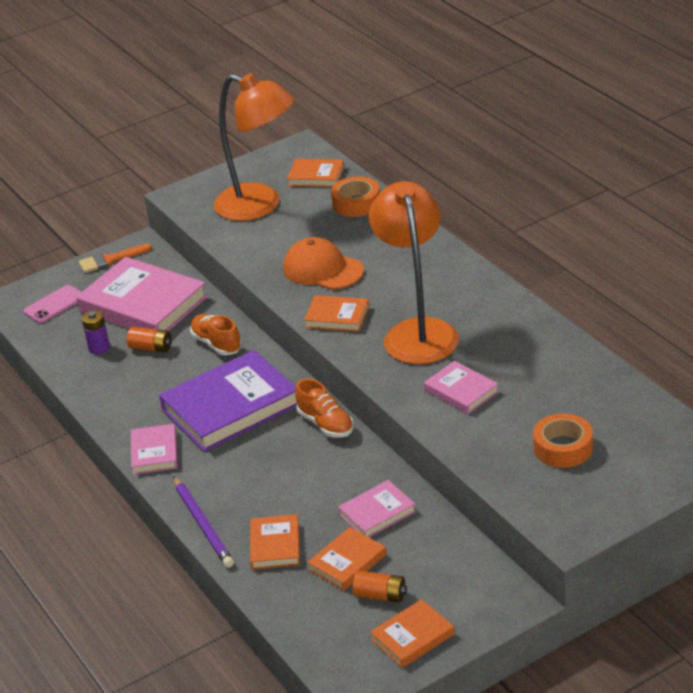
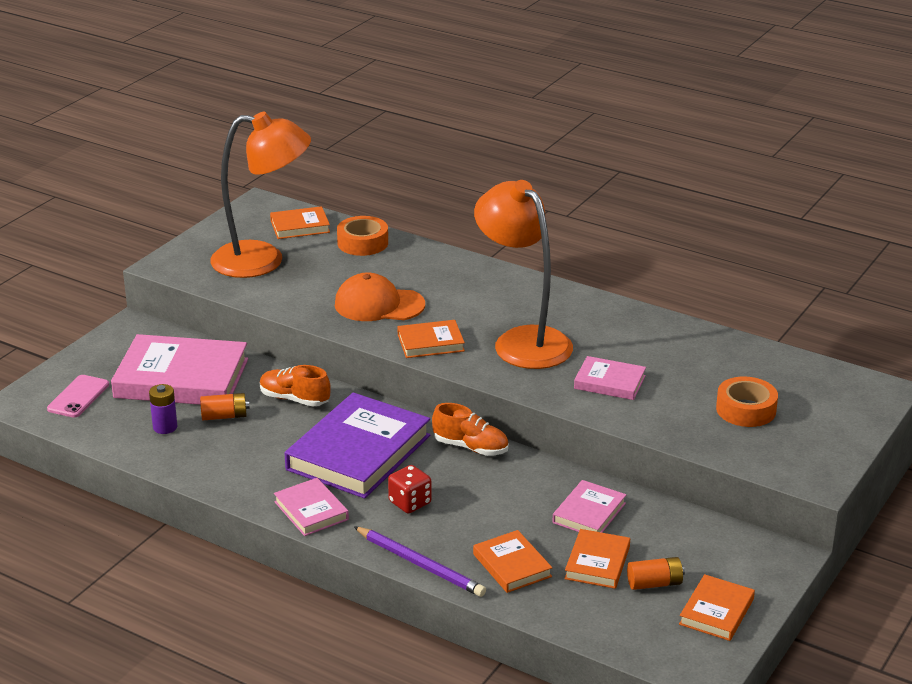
camera: 30 degrees left, 5 degrees down
(110, 260) = (108, 344): orange brush -> none
(237, 465) = (410, 503): none -> red dice

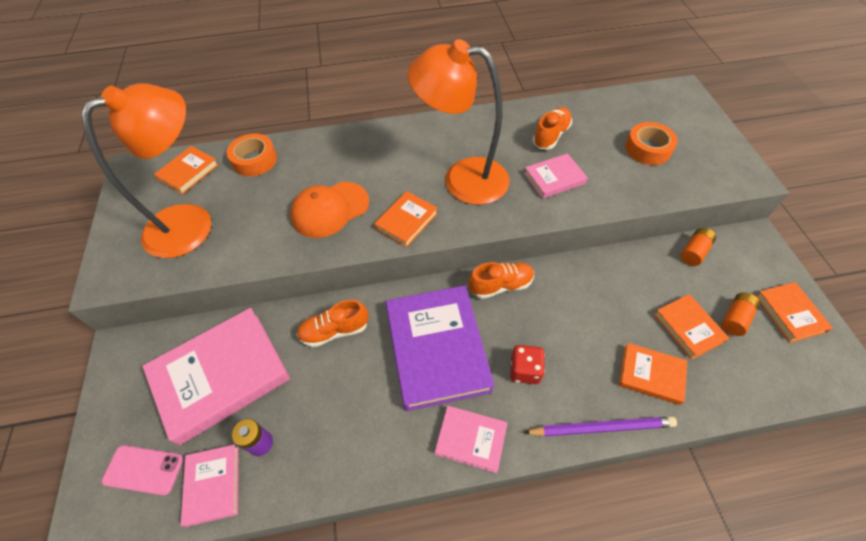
camera: 40 degrees left, 25 degrees up
(78, 397) = (144, 470): pink phone -> pink phone turned 60 degrees counterclockwise
(224, 416) = (299, 390): orange battery -> orange battery (694, 252)
(589, 513) = (631, 288): pink book -> pink book (213, 485)
(661, 353) = (551, 136): none -> orange shoe

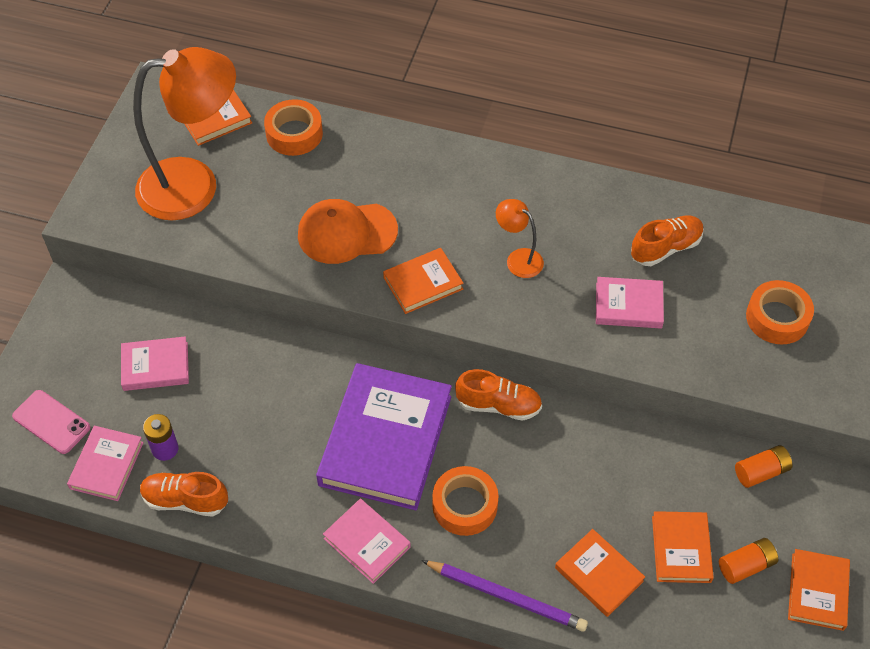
camera: 25 degrees right, 0 degrees up
(221, 376) = (155, 366): pink book -> pink book, size x0.51
(335, 331) = (289, 372): orange shoe -> orange shoe (185, 500)
(462, 179) = (518, 259): orange lamp -> orange lamp, size x0.44
(524, 370) = (465, 505): red dice -> orange tape

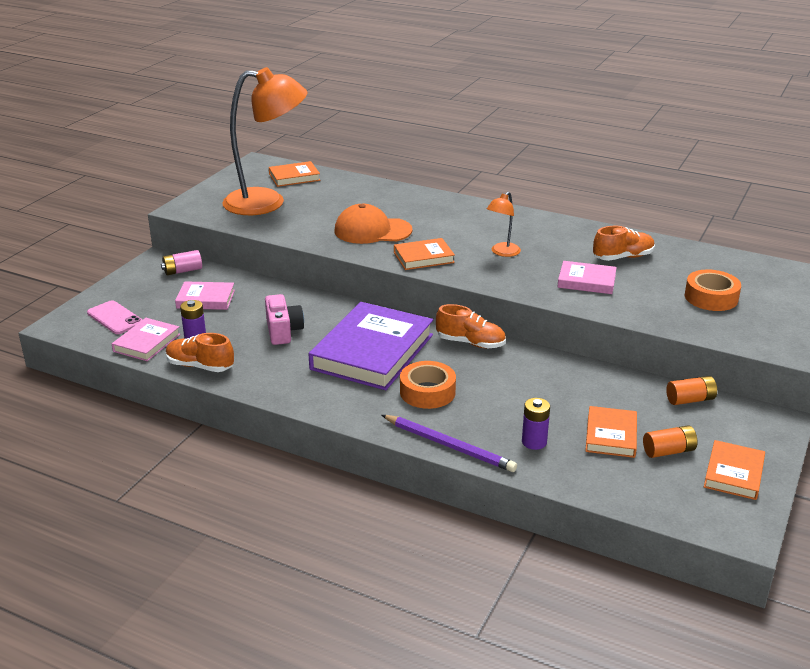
camera: 10 degrees right, 25 degrees down
(109, 311) = (183, 271): none -> pink battery
(268, 416) = (283, 331): none -> pink camera
(294, 133) = (349, 187): orange tape -> none
(367, 543) = (339, 403): pink book -> none
(518, 259) = (502, 252): orange lamp -> orange lamp turned 105 degrees counterclockwise
(599, 574) = (534, 442): orange book -> purple battery

